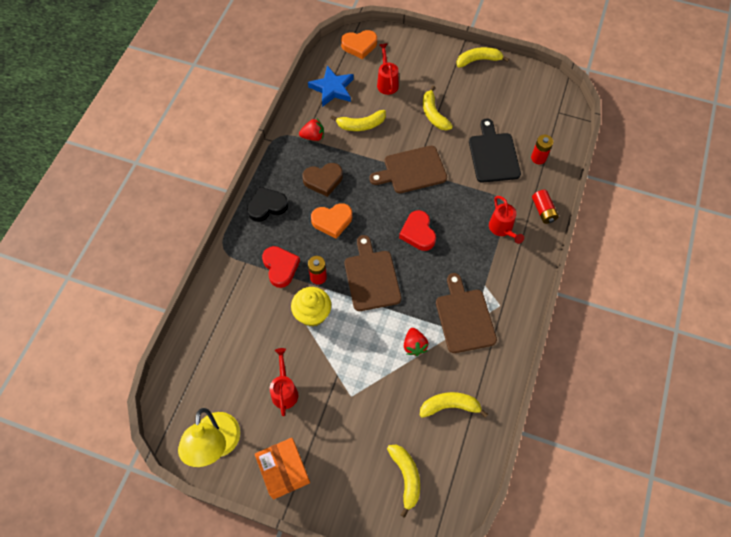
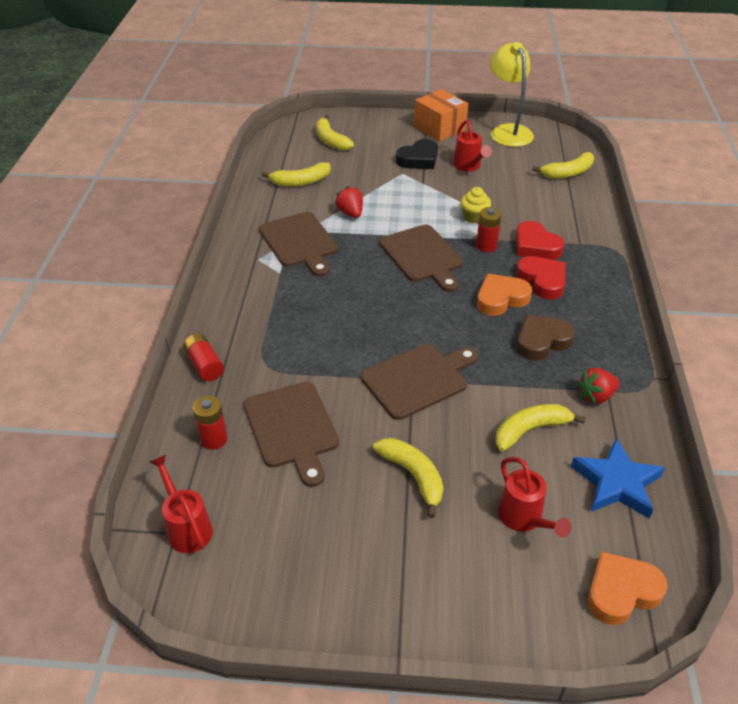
camera: 165 degrees right, 20 degrees down
(267, 206) = (596, 298): black heart -> black heart (419, 159)
(312, 314) = (474, 217): yellow cupcake -> yellow cupcake, size x0.66
(418, 233) = (381, 307): red heart -> red heart (542, 280)
(478, 60) = (355, 618): yellow banana -> yellow banana (568, 173)
(493, 155) = (292, 428): black cutting board -> brown cutting board
(502, 229) = (264, 332): red watering can -> red watering can (187, 528)

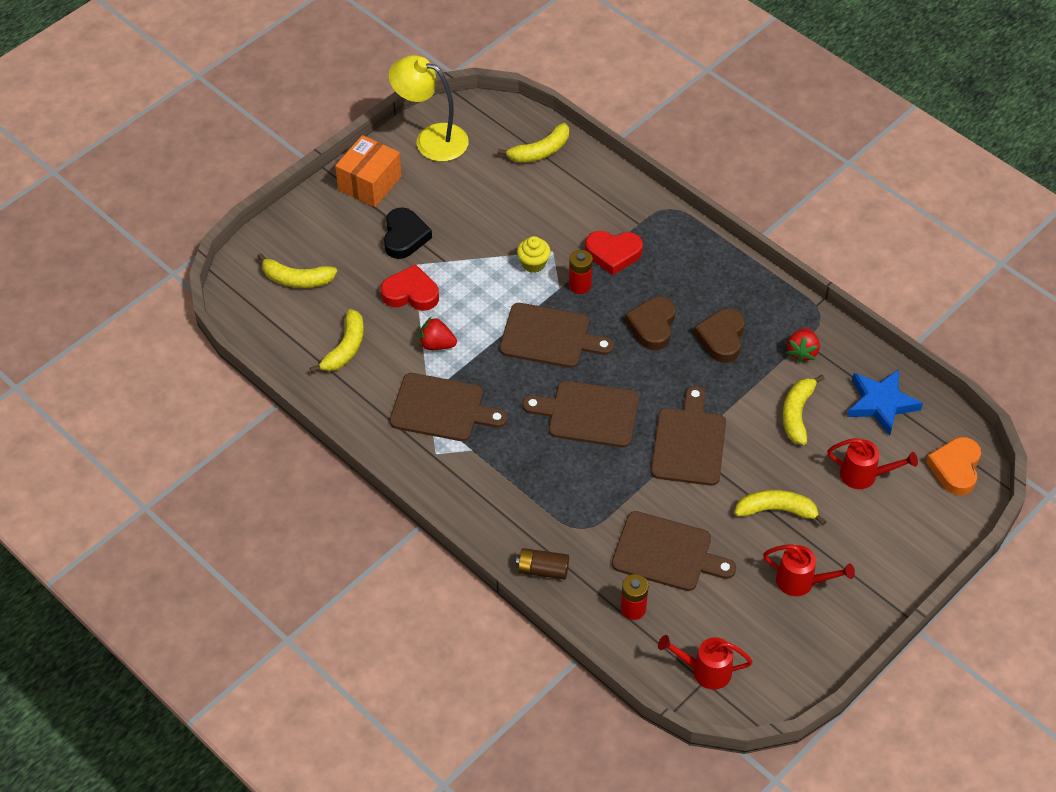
camera: 50 degrees left, 10 degrees up
(204, 365) = (543, 570): red battery -> brown battery
(378, 310) = (588, 414): none -> brown cutting board
(440, 128) = (369, 183): orange box -> orange box turned 60 degrees counterclockwise
(468, 166) = (455, 210): red watering can -> red watering can (801, 582)
(501, 299) = (652, 326): orange heart -> brown heart
(542, 280) = (658, 283): red heart -> red heart (411, 293)
(568, 173) = (540, 151): yellow banana -> yellow banana turned 45 degrees clockwise

